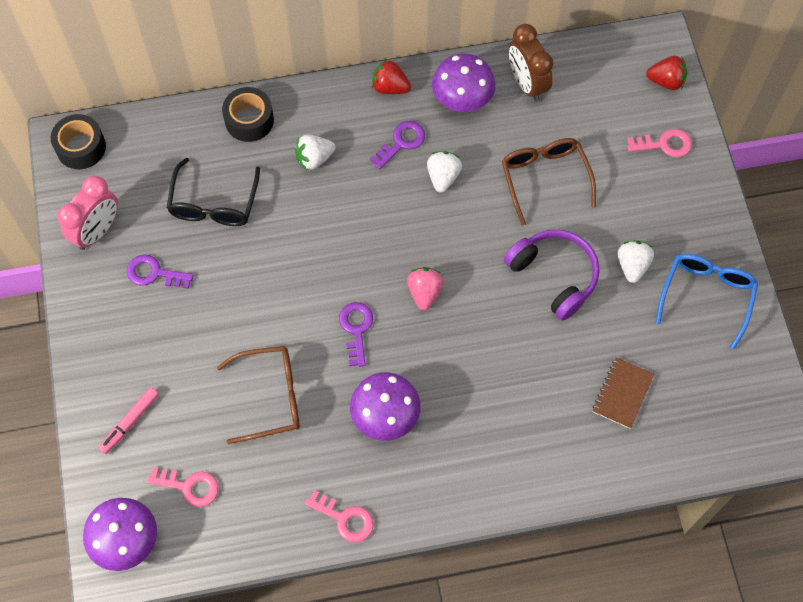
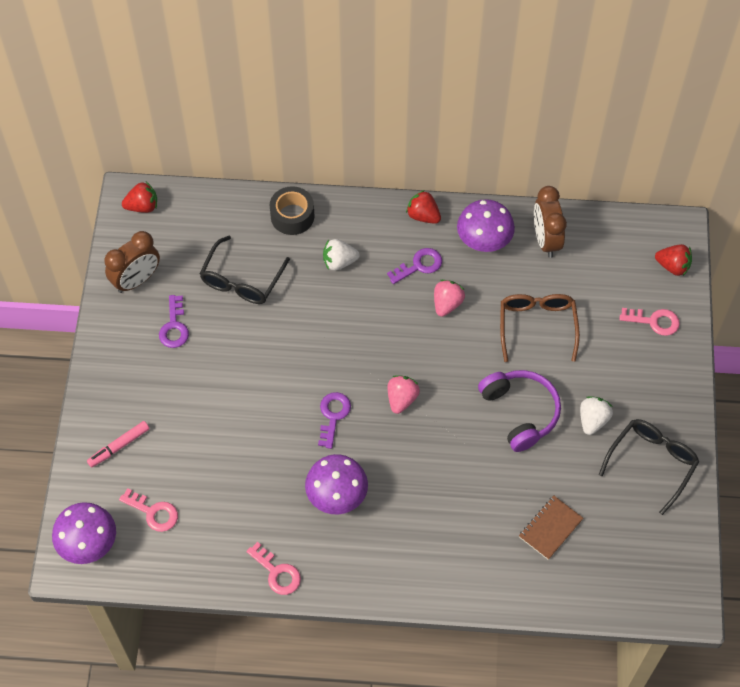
camera: 15 degrees right, 5 degrees down
(81, 147) = (142, 206): black tape -> red strawberry
(97, 231) = (136, 280): pink clock -> brown clock
(154, 273) = (174, 327): purple key -> purple key turned 120 degrees counterclockwise
(270, 397) = (243, 455): brown glasses -> none
(443, 177) = (447, 304): white strawberry -> pink strawberry
(706, 296) = (652, 462): blue glasses -> black glasses

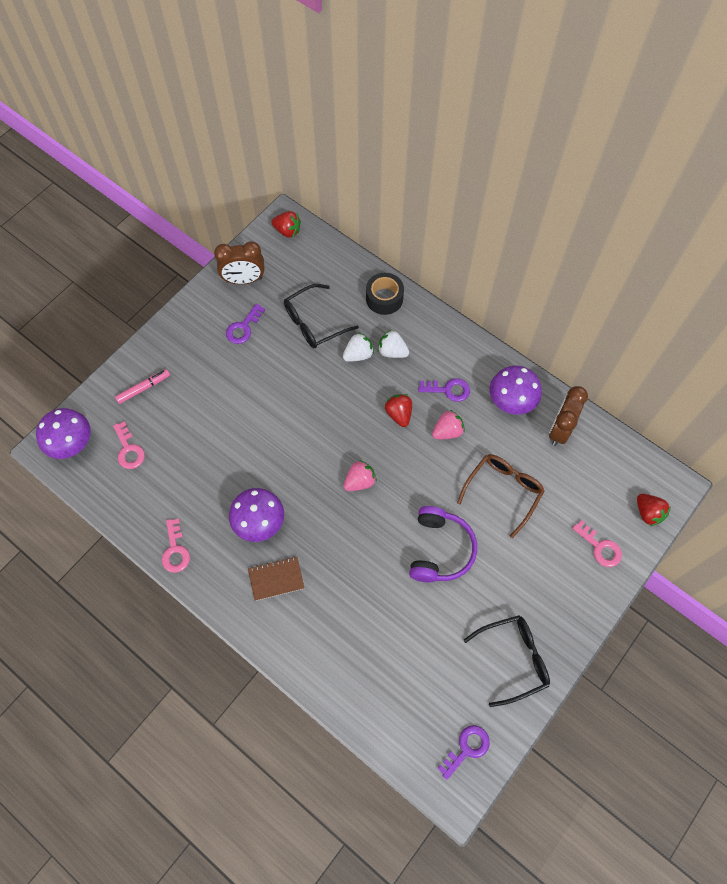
camera: 35 degrees right, 5 degrees up
(119, 446) = (143, 388): pink marker -> pink marker turned 150 degrees clockwise
(333, 416) = (302, 461): purple key -> purple key (467, 748)
(423, 216) = (479, 354): red strawberry -> red strawberry (399, 414)
(550, 528) = (395, 655): brown notebook -> brown notebook (276, 579)
(593, 420) = (491, 593): white strawberry -> white strawberry (358, 354)

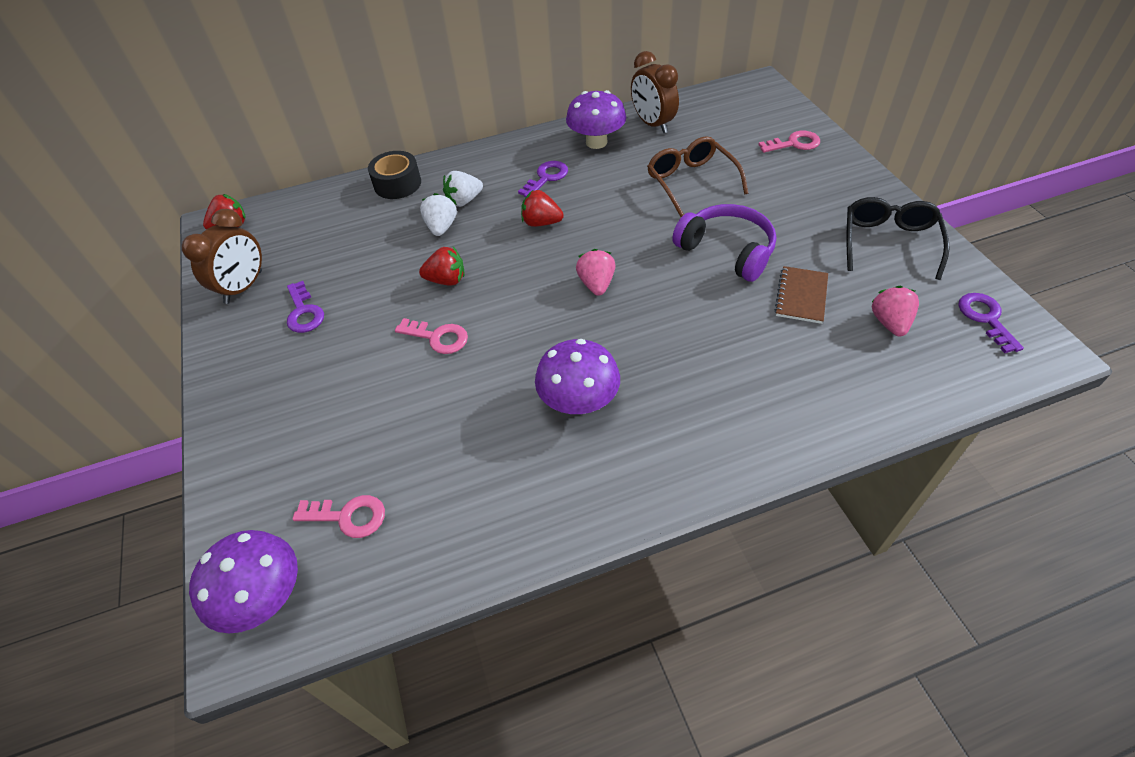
camera: 55 degrees left, 15 degrees down
(143, 388) = (274, 457): pink marker -> none
(175, 550) = (551, 520): pink key -> pink key (438, 337)
(276, 579) = (671, 415): brown notebook -> brown notebook (801, 296)
(314, 323) = (366, 248): black glasses -> none
(447, 431) = (592, 195): pink strawberry -> pink strawberry (889, 323)
(648, 513) = (777, 105): red strawberry -> red strawberry (446, 280)

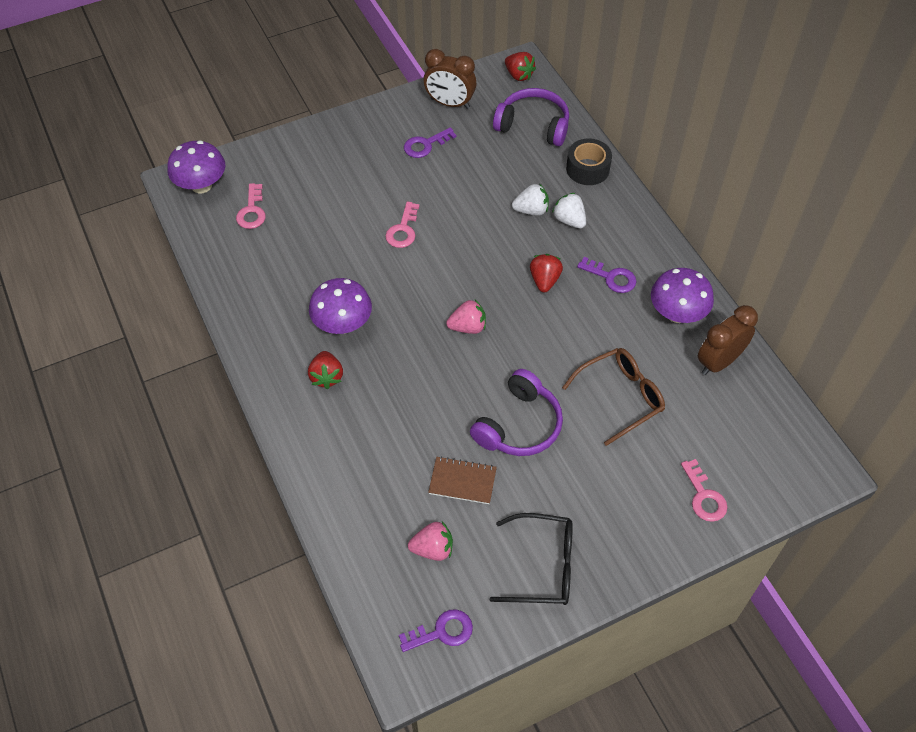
camera: 80 degrees right, 5 degrees up
(316, 219) = (533, 125): none -> purple headphones
(446, 280) = (466, 225): red strawberry -> red strawberry (326, 377)

